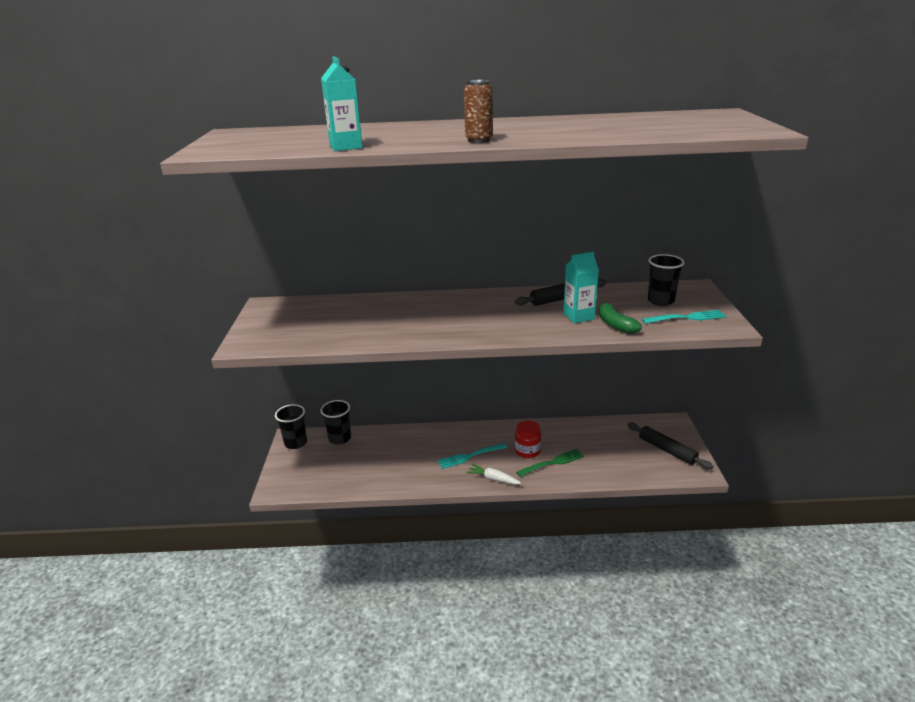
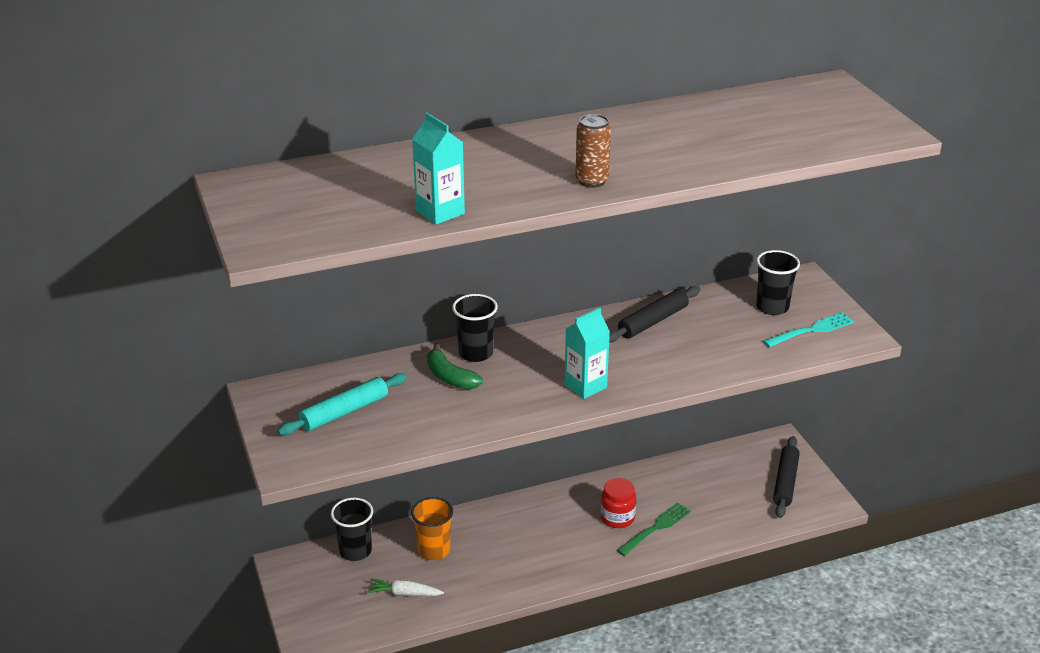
camera: 20 degrees left, 5 degrees up
(296, 443) = (295, 570): black cup -> black cup (476, 353)
(306, 321) = (344, 412): none -> turquoise rolling pin
(390, 447) = (434, 550): none -> orange cup
(470, 456) = (548, 540): turquoise fork -> none
(493, 479) = (592, 566): white carrot -> white carrot (404, 594)
(578, 316) = (688, 348): turquoise carton -> turquoise carton (585, 386)
(615, 324) = (736, 353): green banana -> green banana (450, 377)
(667, 450) = (785, 482): black rolling pin -> black rolling pin turned 75 degrees clockwise

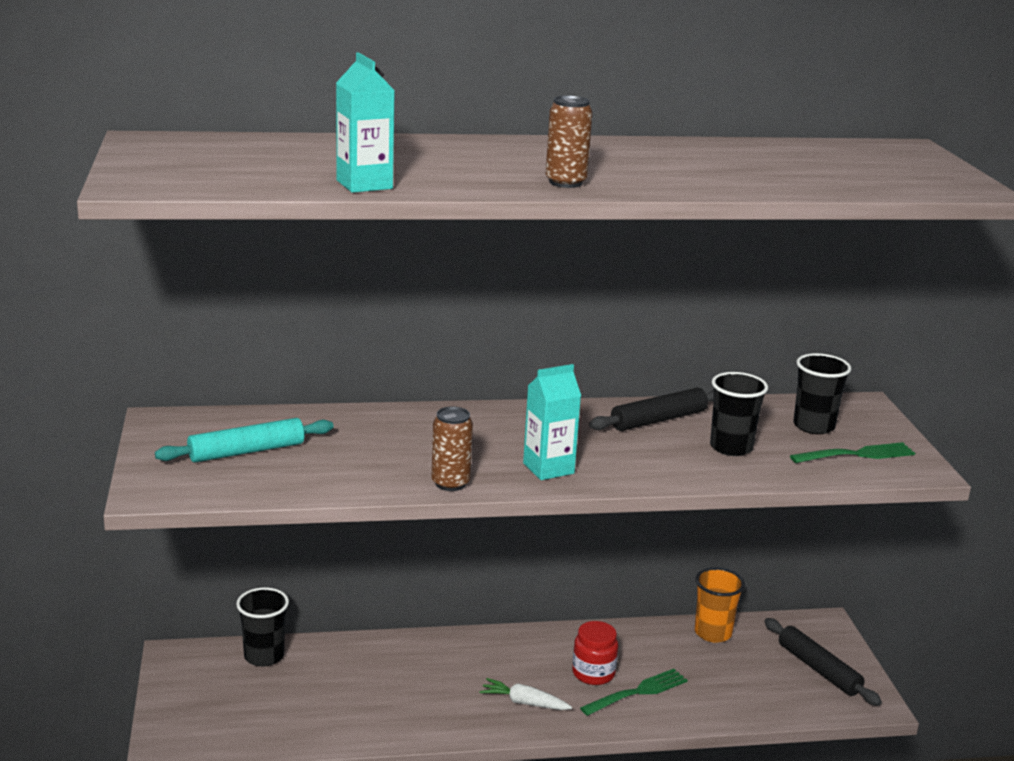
camera: 10 degrees right, 10 degrees down
(404, 594) = (302, 711): white carrot -> white carrot (524, 702)
(434, 550) = (357, 671): orange cup -> orange cup (713, 633)
(450, 377) = (388, 437): green banana -> none
(476, 353) = (430, 420): black cup -> black cup (731, 447)
(516, 415) = (450, 483): none -> brown can
(785, 482) = (819, 669): black rolling pin -> black rolling pin turned 60 degrees counterclockwise
(811, 330) = (856, 455): turquoise fork -> green fork

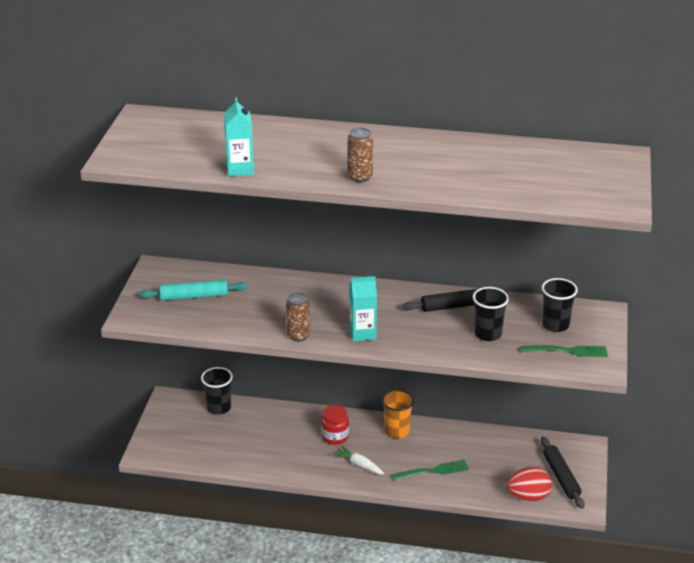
camera: 20 degrees right, 10 degrees up
(593, 673) = (412, 454): red jar -> red jar (335, 437)
(713, 633) = (505, 440): orange cup -> orange cup (397, 431)
(792, 704) = (528, 497): none -> red egg

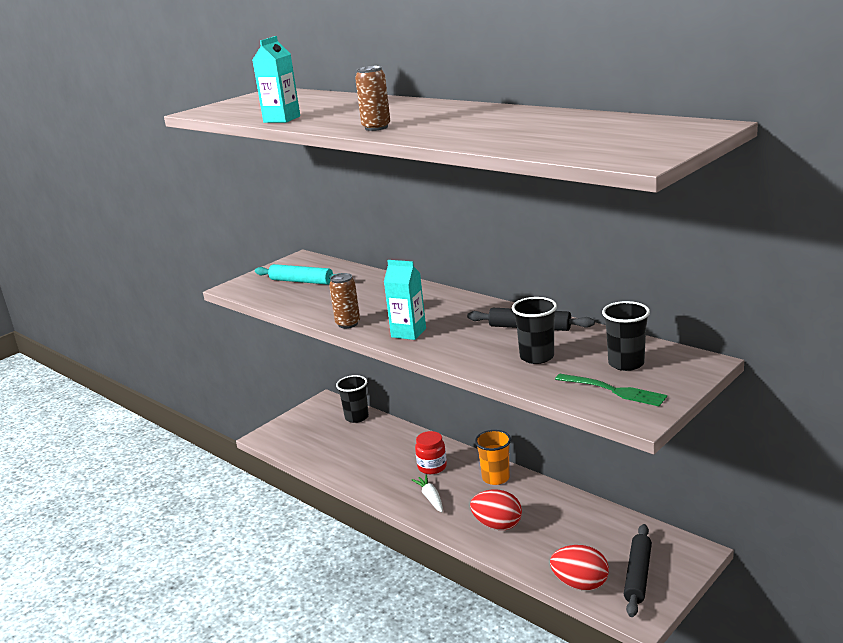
camera: 35 degrees right, 10 degrees down
(432, 471) = (497, 525): green fork -> red egg

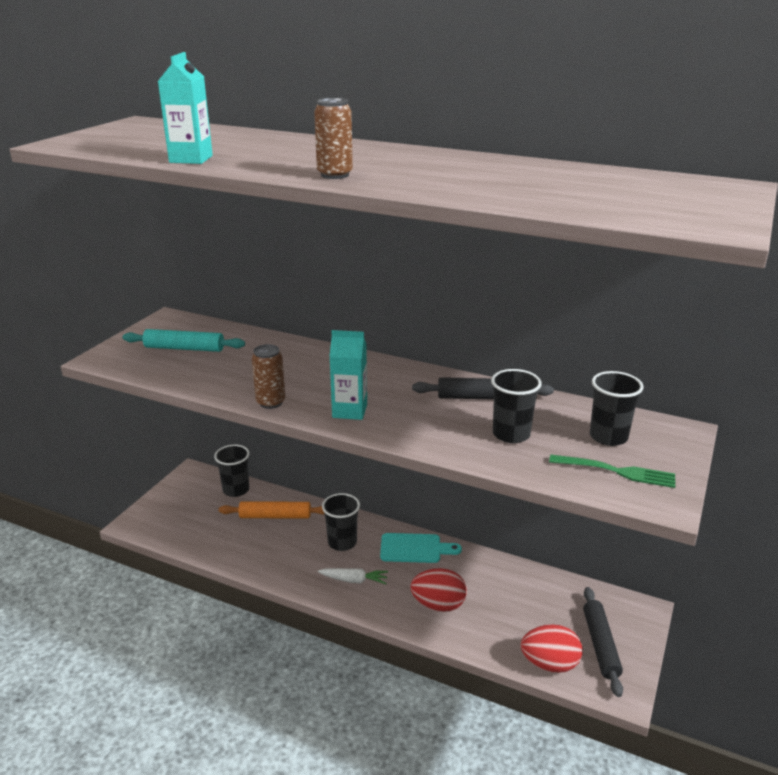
camera: 20 degrees left, 5 degrees up
(382, 441) = (275, 516): none -> orange rolling pin
(430, 498) = (354, 580): white carrot -> white carrot turned 135 degrees clockwise
(432, 467) = (342, 542): red jar -> black cup
(495, 478) = (414, 548): orange cup -> turquoise cutting board

